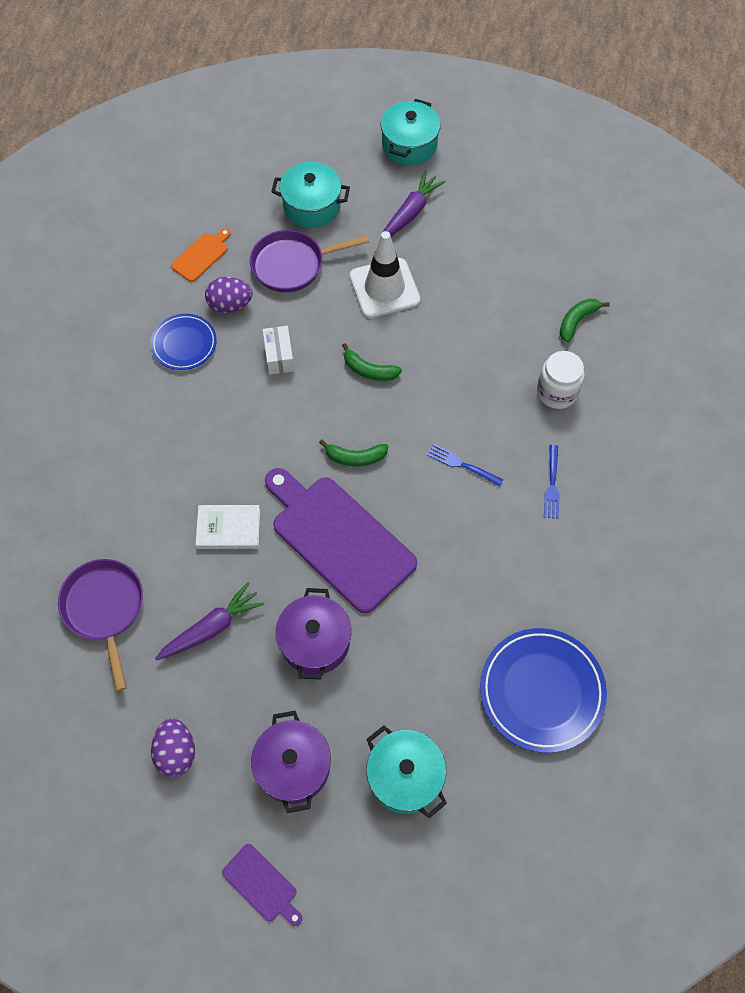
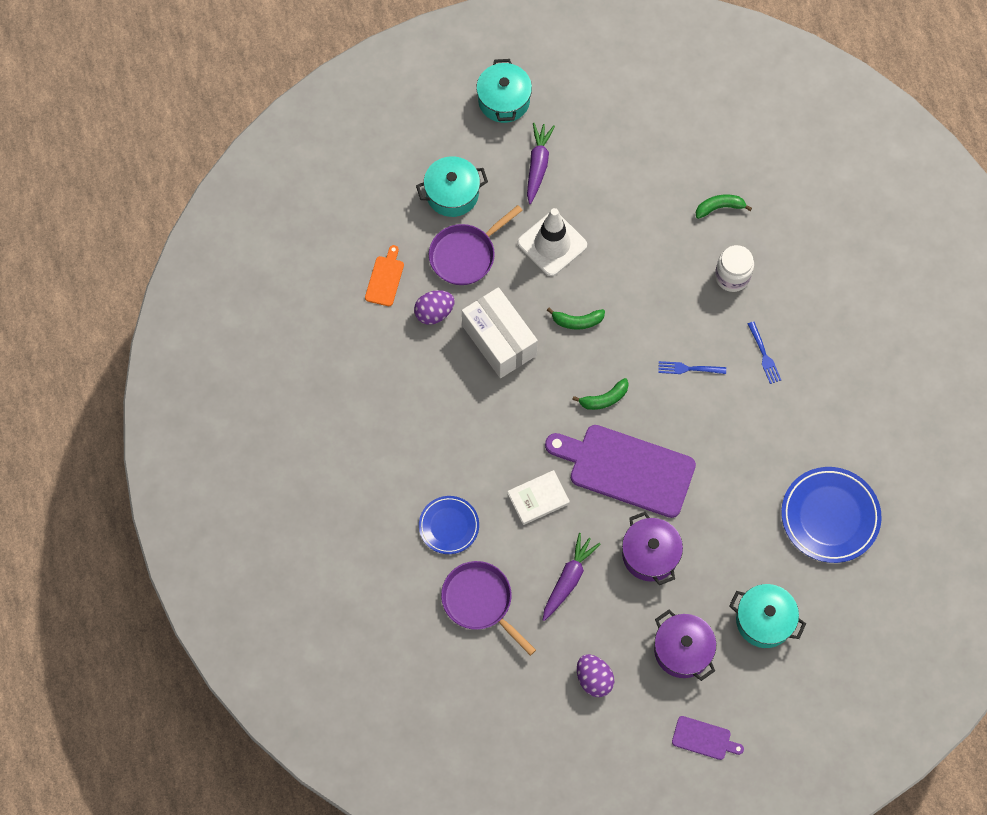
camera: 25 degrees left, 5 degrees up
(184, 344) = (416, 363): blue plate -> blue plate (449, 526)
(279, 356) = (499, 340): white box -> white box, size x1.98
(577, 321) = (719, 208): green banana -> green banana turned 60 degrees clockwise

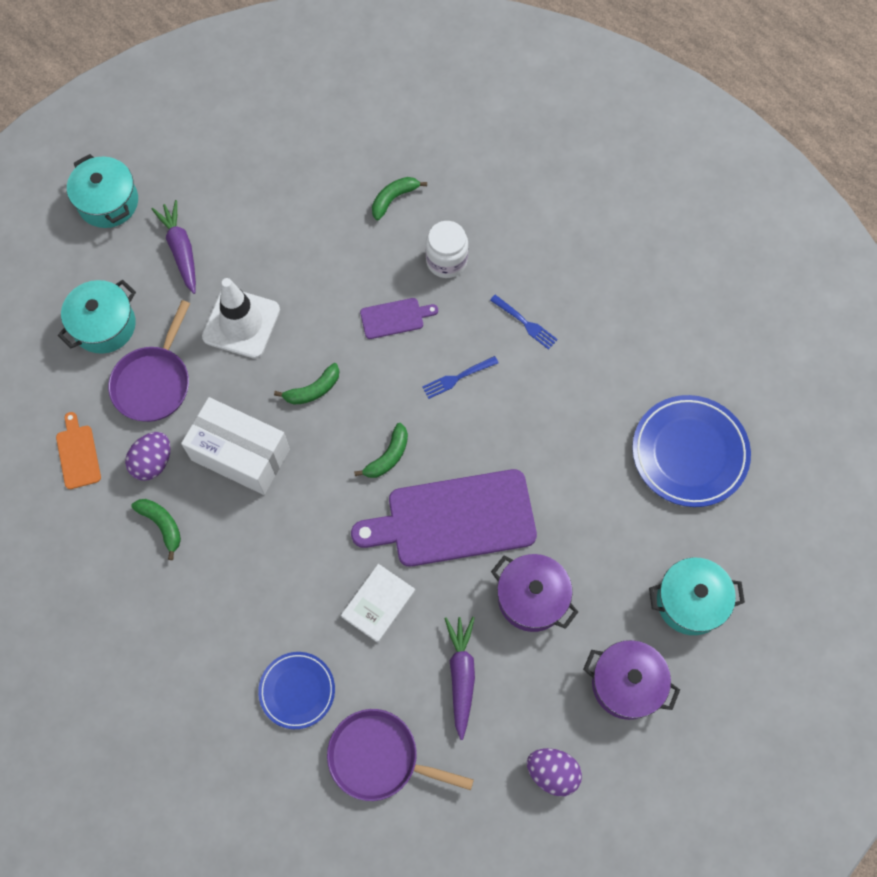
camera: 30 degrees left, 0 degrees up
(417, 361) = (162, 525): none -> green banana
(704, 738) = (706, 770): purple cutting board -> purple cutting board (395, 318)

